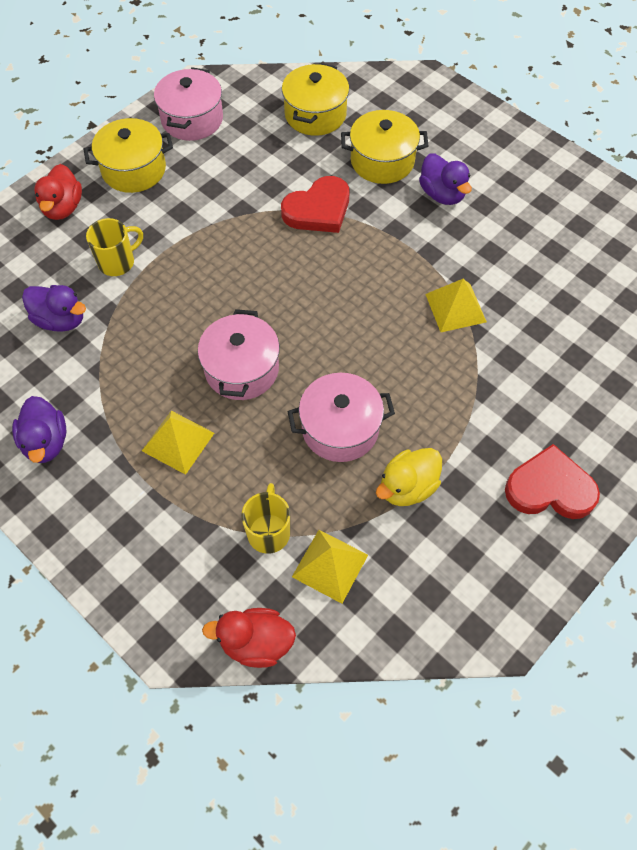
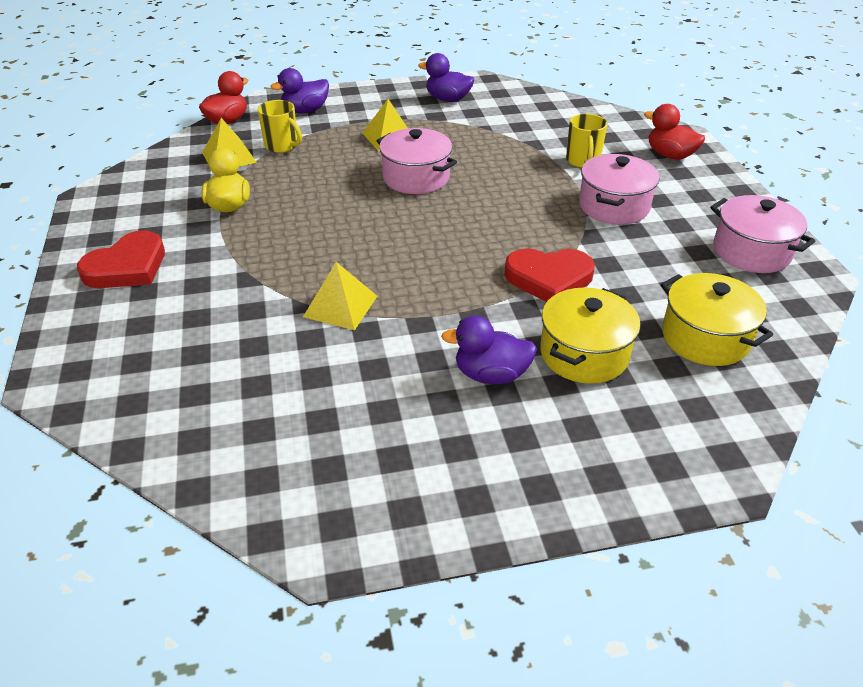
camera: 125 degrees right, 20 degrees down
(61, 320) = (546, 126): purple duck -> purple duck (305, 111)
(134, 169) = (694, 198): yellow pot -> none
(318, 210) = (549, 278): red heart -> red heart turned 90 degrees counterclockwise
(340, 428) = (312, 198): pink pot -> pink pot (614, 206)

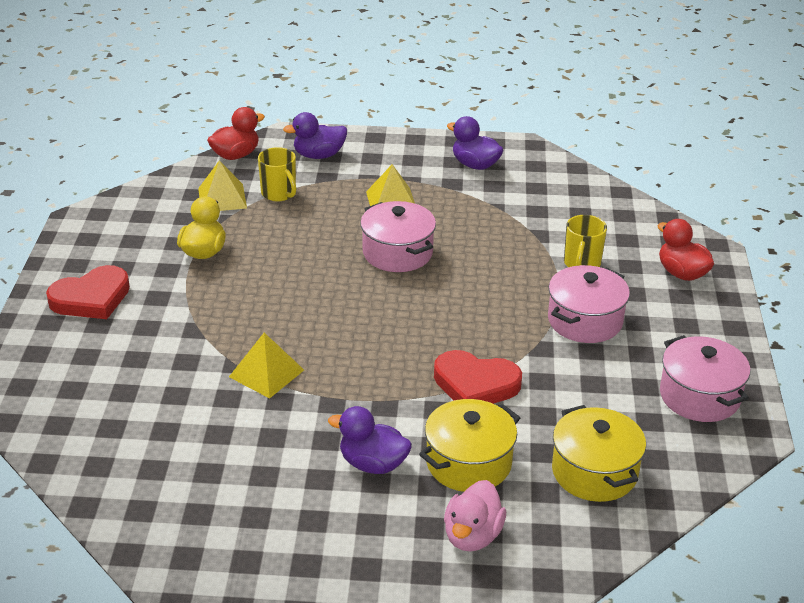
camera: 15 degrees right, 5 degrees down
(629, 427) = (472, 536): none -> pink duck

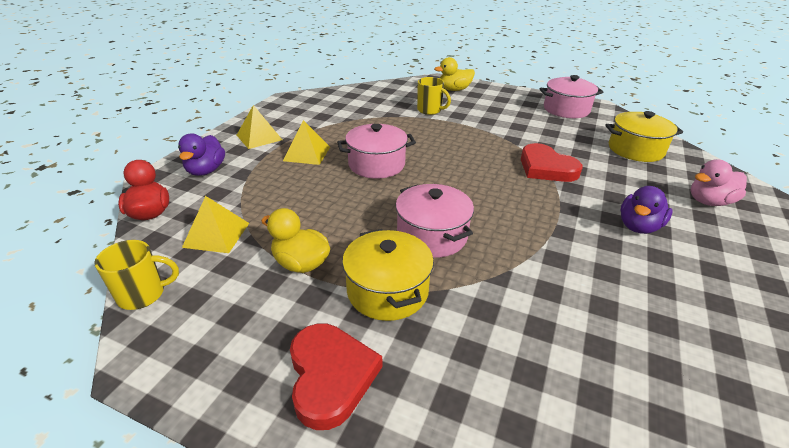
camera: 70 degrees left, 0 degrees up
(266, 373) = (515, 259): yellow pyramid -> yellow pyramid (259, 137)
(279, 193) = (243, 201): yellow mug -> yellow mug (143, 294)
(468, 463) = (632, 187): yellow pot -> yellow pot (387, 291)
(472, 536) = (709, 202): pink duck -> pink duck turned 120 degrees clockwise
(475, 165) = (291, 116): purple duck -> none
(475, 384) = (546, 168): red heart -> red heart turned 105 degrees clockwise
(585, 321) = (488, 121): pink pot -> pink pot (432, 235)
(682, 273) = (454, 90): red duck -> yellow duck

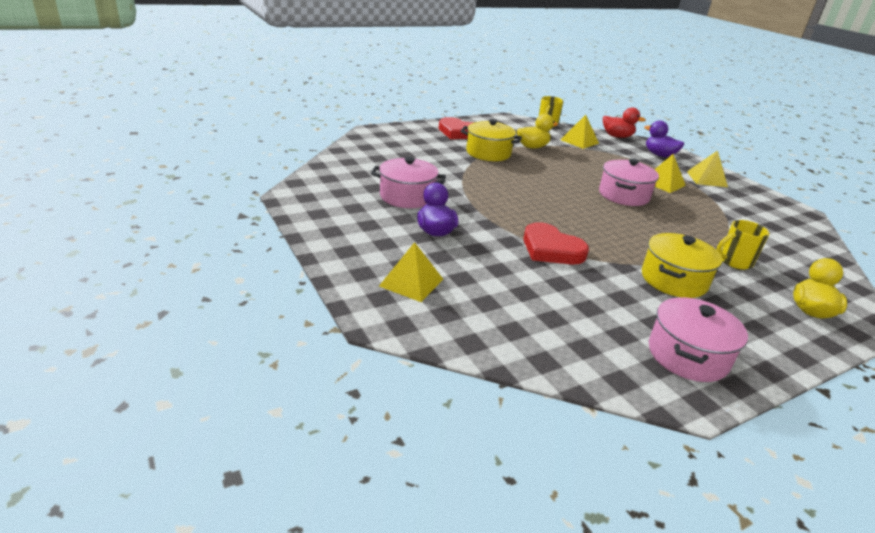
camera: 125 degrees right, 5 degrees down
(432, 235) = (516, 176): pink pot -> pink pot (407, 197)
(546, 168) = (551, 249): red heart -> red heart turned 135 degrees counterclockwise
(635, 150) = (532, 320): yellow pot -> yellow pot (673, 280)
(709, 202) = (411, 282): pink duck -> yellow pyramid

